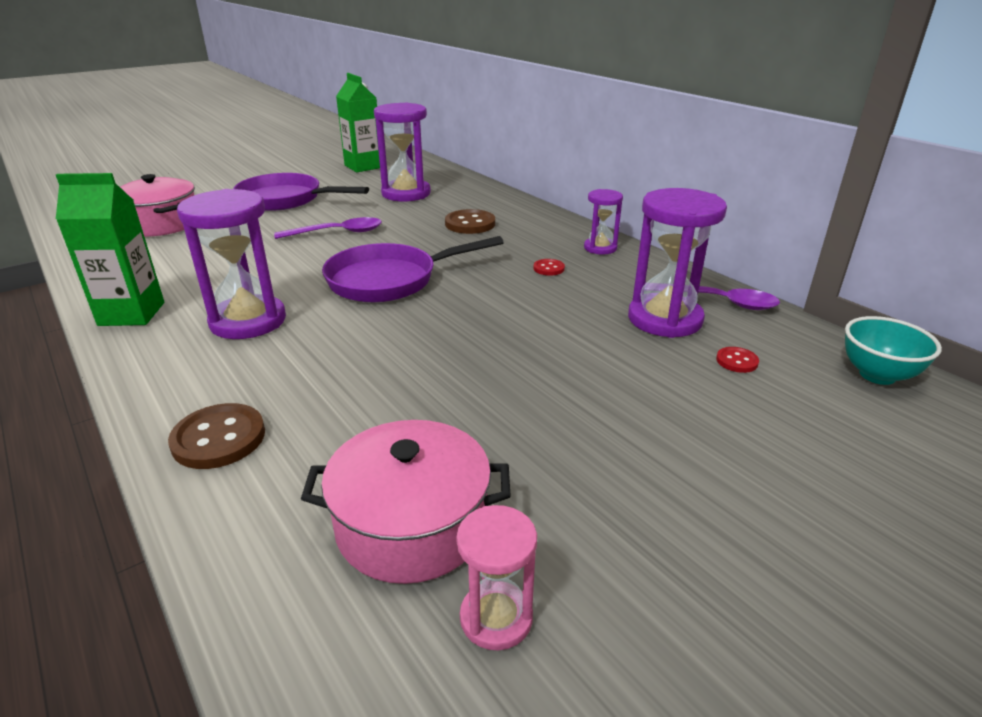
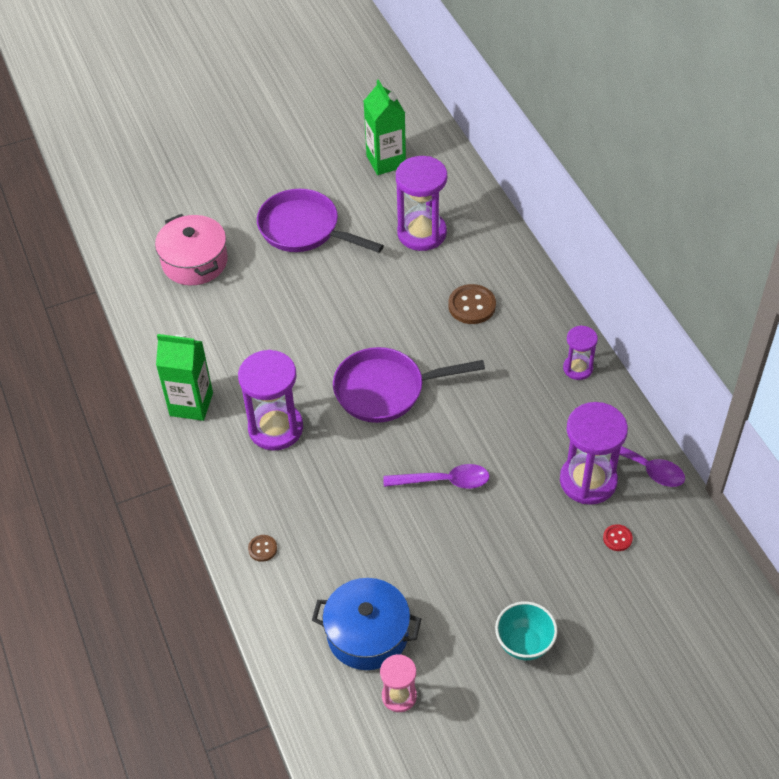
camera: 15 degrees right, 20 degrees up
(219, 438) = (262, 549): brown button -> brown button, size x0.53
(337, 233) = (349, 303): purple spoon -> purple spoon (444, 481)
(411, 524) = (367, 634): pink pot -> blue pot
(548, 268) = (521, 394): red button -> none
(877, 375) = (709, 571): turquoise bowl -> turquoise bowl (524, 644)

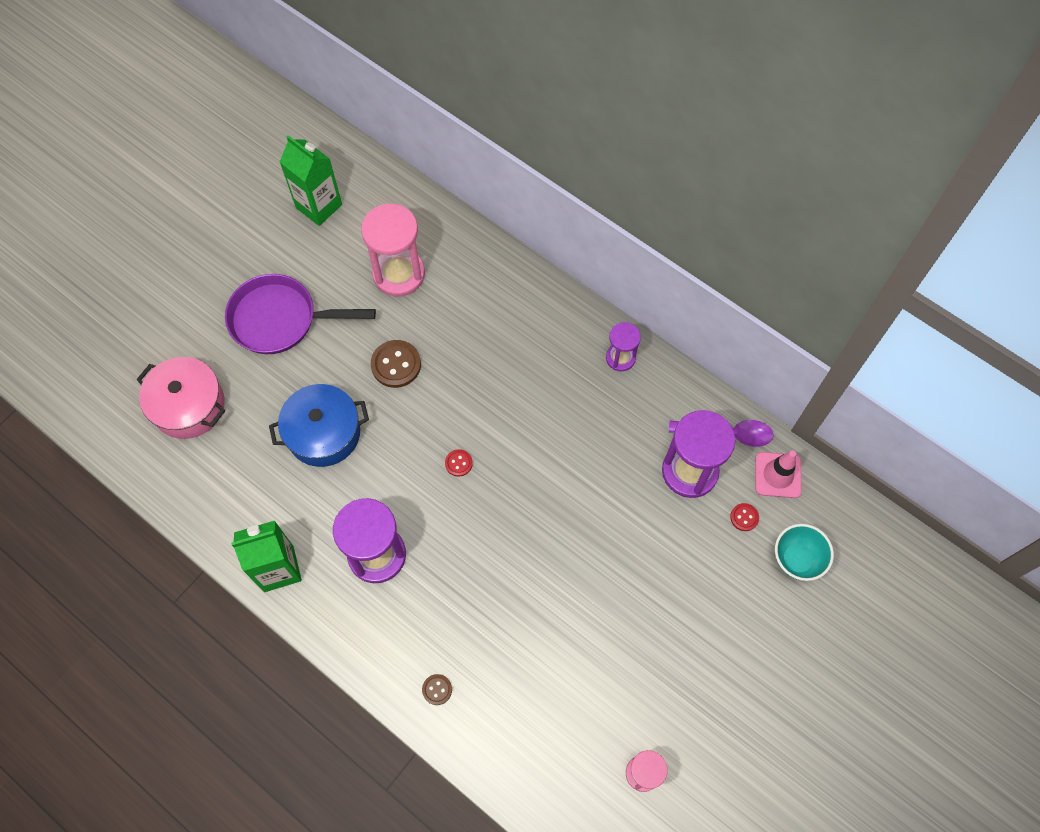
camera: 30 degrees left, 15 degrees up
(367, 634) = (581, 727): blue pot -> blue pot (323, 433)
(385, 390) = (458, 463): purple pan -> red button
(422, 233) = (399, 274): purple hourglass -> pink hourglass
(444, 481) = (564, 534): purple spoon -> none
(472, 306) = (489, 334): brown button -> brown button (396, 364)
(524, 644) = (721, 663): turquoise bowl -> turquoise bowl (796, 559)
(670, 518) = (778, 475): none -> pink traffic cone

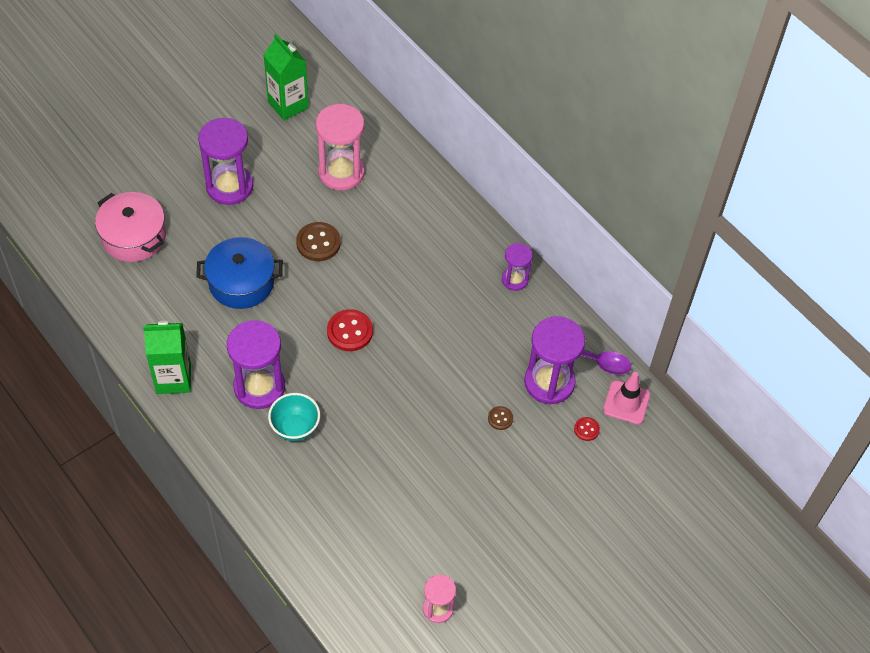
camera: 10 degrees right, 10 degrees down
(280, 319) = (229, 186): purple pan -> purple hourglass
(437, 689) = (280, 502): brown button -> brown button (500, 418)
(458, 463) = (350, 331): red button -> red button, size x1.87
(796, 559) = (623, 473): turquoise bowl -> turquoise bowl (295, 428)

